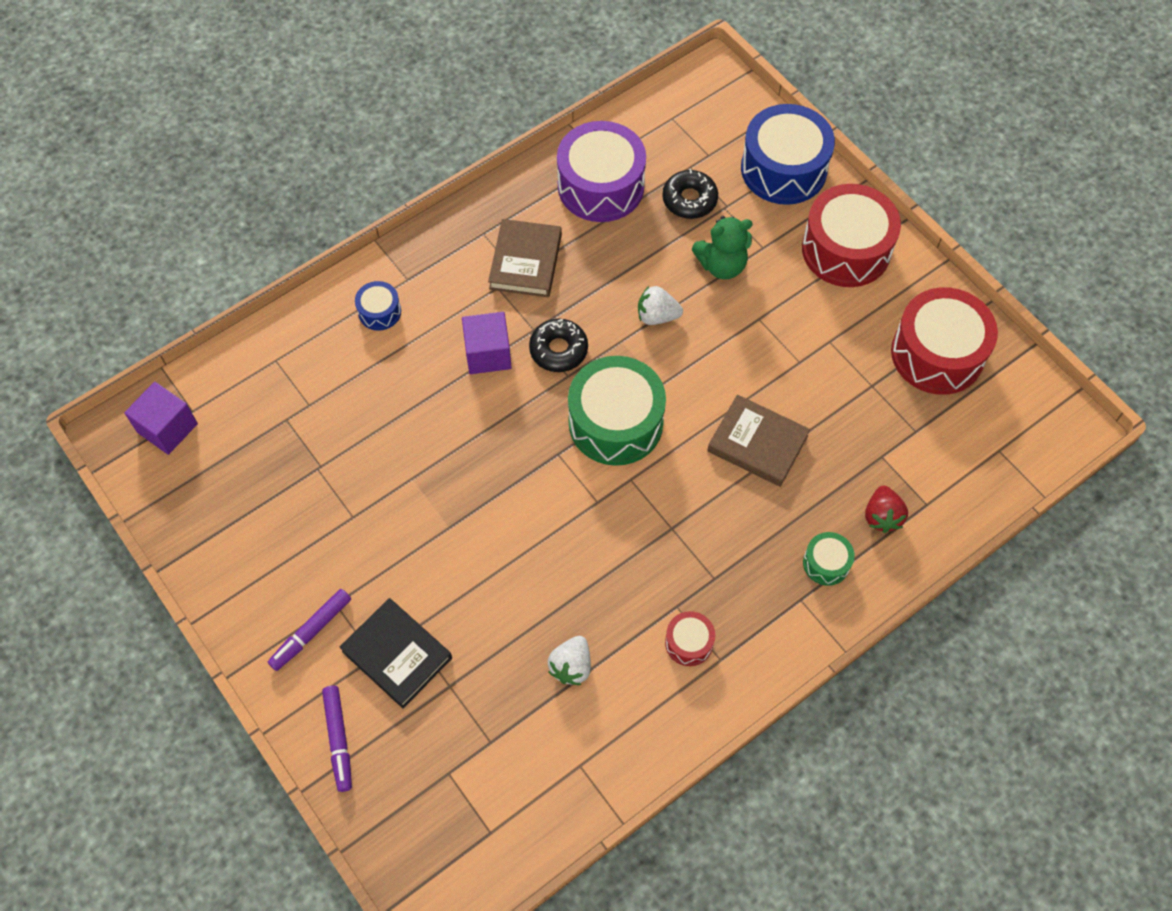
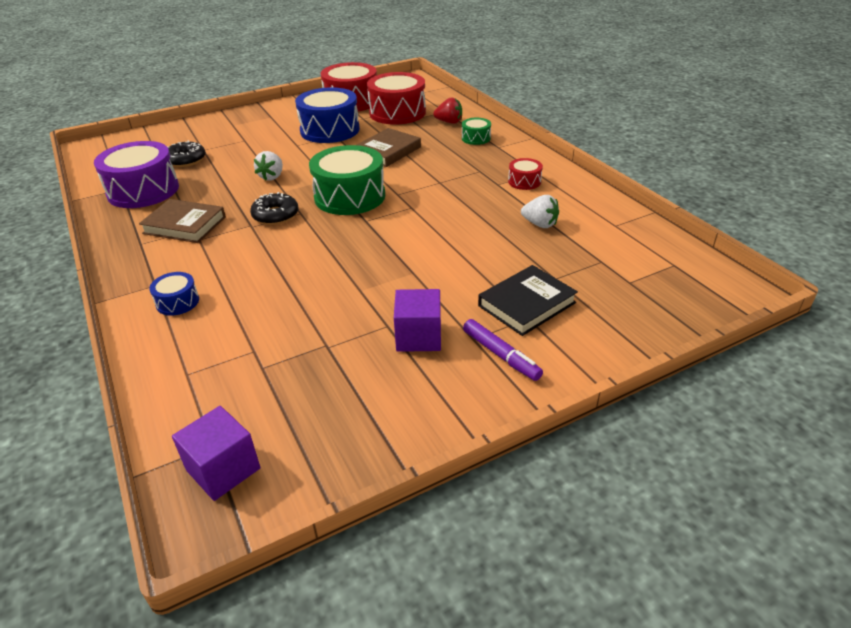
camera: 80 degrees left, 25 degrees down
(338, 740) = (607, 340): purple marker -> none
(488, 353) = (259, 246): purple cube -> purple cube (418, 337)
(722, 265) = (247, 153): green teddy bear -> none
(783, 169) = (190, 130): blue drum -> blue drum (330, 130)
(846, 249) = (265, 118): red drum -> red drum (397, 113)

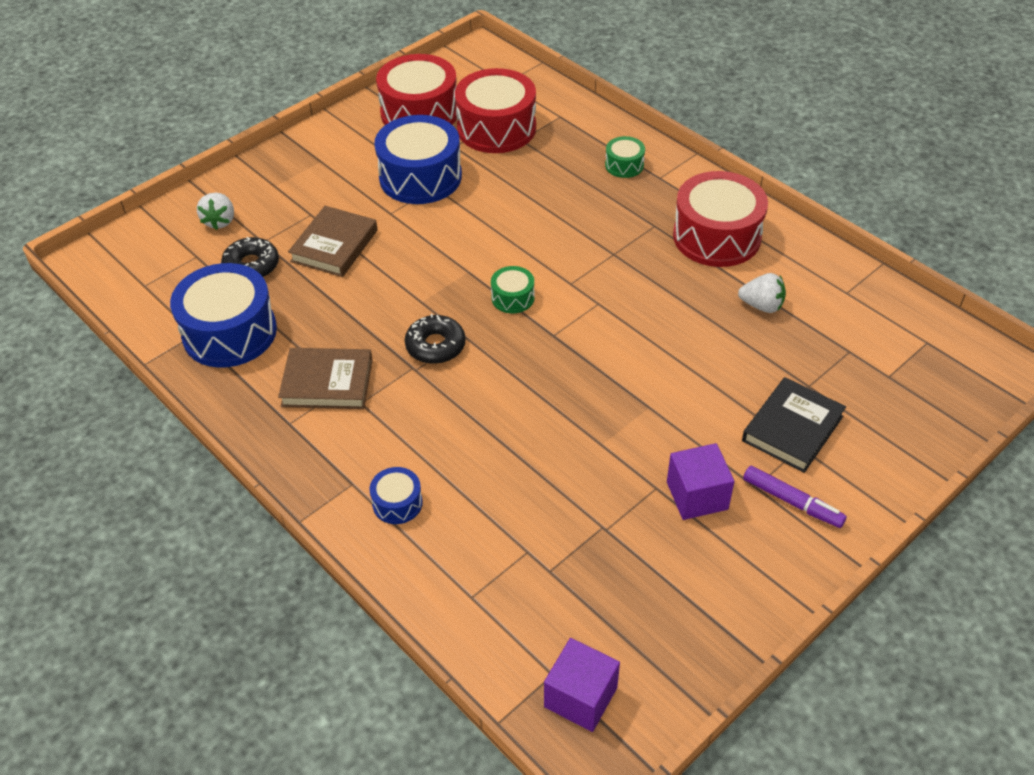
camera: 15 degrees left, 10 degrees up
(143, 190) = (229, 332): purple drum -> blue drum
(272, 177) = (391, 279): white strawberry -> white strawberry (220, 221)
(350, 196) = (513, 298): green drum -> green drum, size x0.47
(387, 151) = (520, 207): brown book -> brown book (334, 246)
(449, 122) = (575, 138): red strawberry -> none
(524, 182) = (716, 236): red drum -> red drum, size x2.12

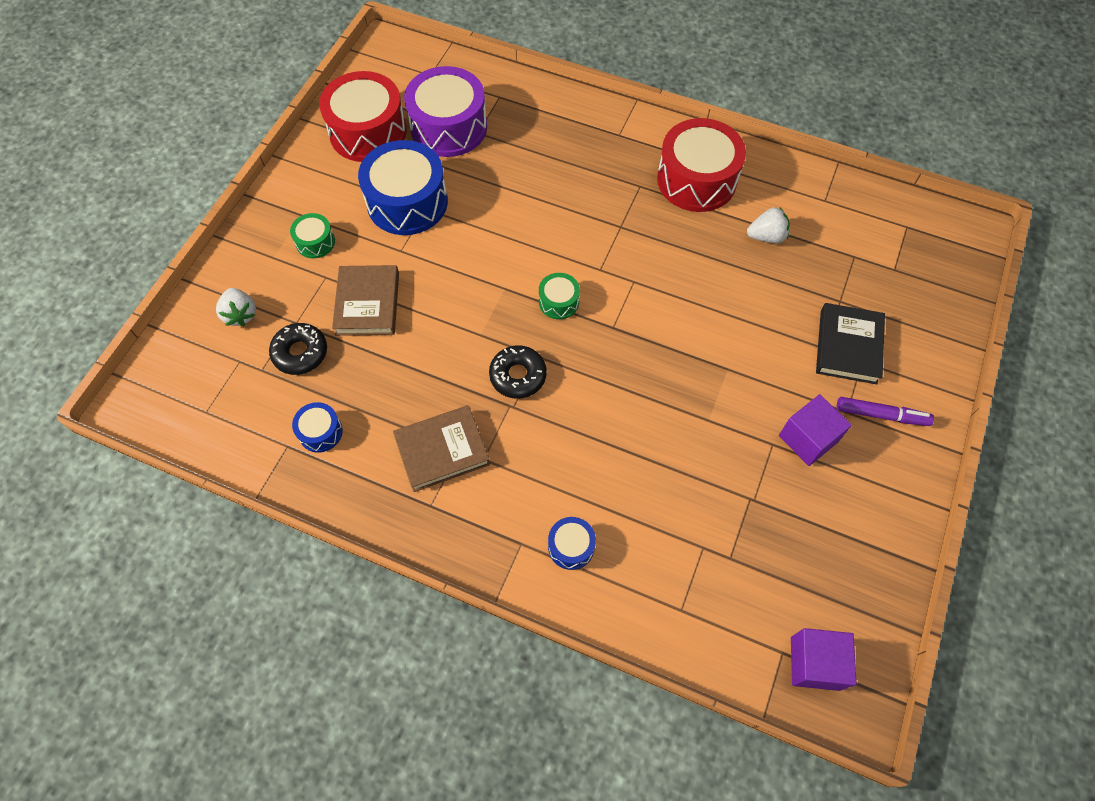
camera: 25 degrees left, 15 degrees up
(229, 332) = (320, 432): blue drum -> blue drum, size x0.47
(496, 128) = (449, 127): red drum -> purple drum
(624, 165) = (582, 131): green drum -> green drum (315, 242)

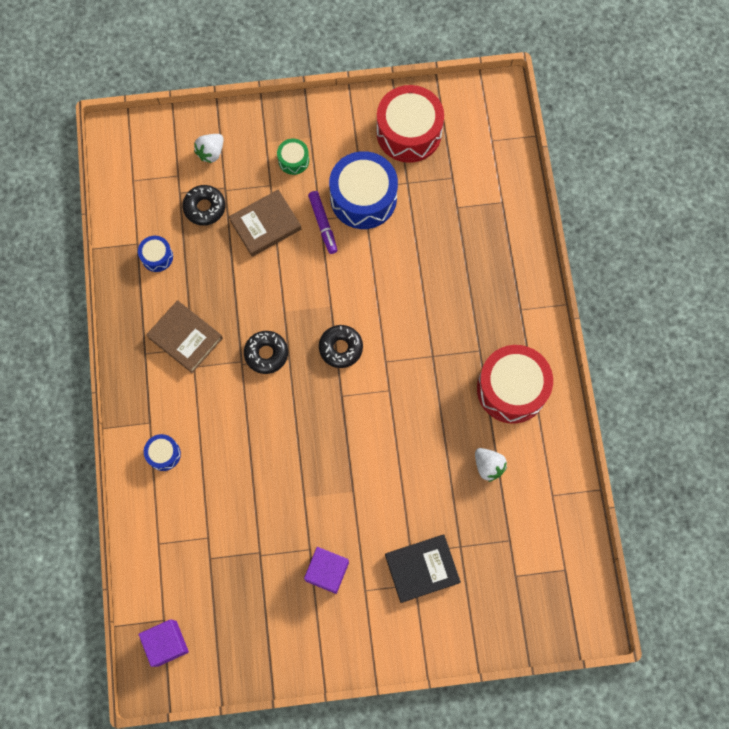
camera: 60 degrees right, 10 degrees up
(449, 127) = (449, 184): purple drum -> none
(558, 302) = (341, 348): green drum -> black donut
(881, 415) = (376, 616): purple marker -> purple marker (323, 224)

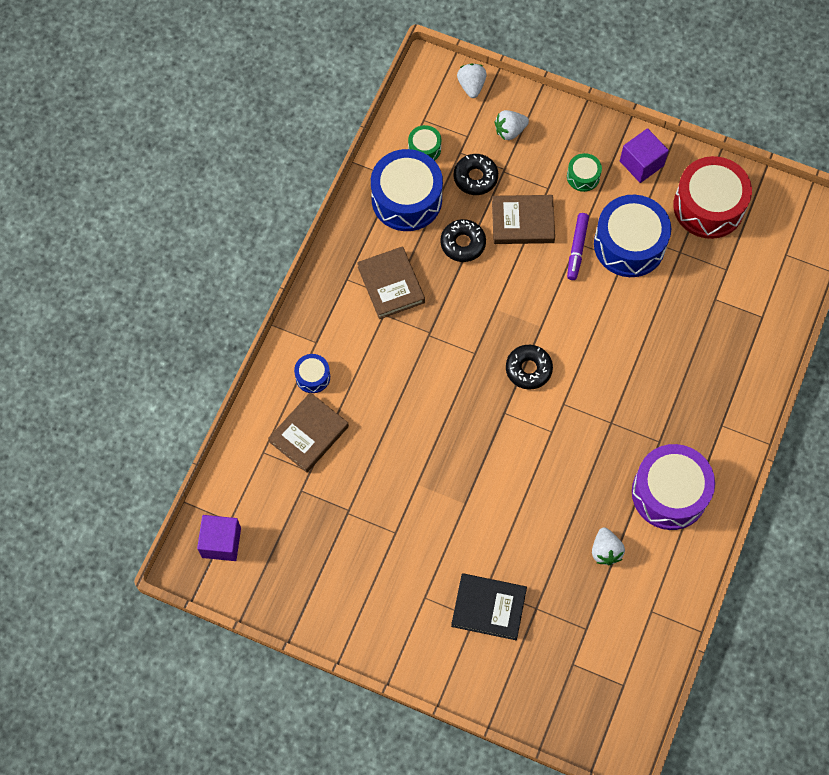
camera: 30 degrees right, 5 degrees down
(147, 205) = (424, 148): none -> green drum
(157, 130) = (471, 86): none -> white strawberry
(157, 257) = (406, 199): blue drum -> blue drum, size x2.12
(188, 506) = (309, 434): none -> brown book
(266, 354) = (456, 338): black donut -> black donut (463, 243)
(327, 571) = (400, 561): purple cube -> purple cube (641, 163)
(511, 389) = (669, 493): red drum -> purple drum

